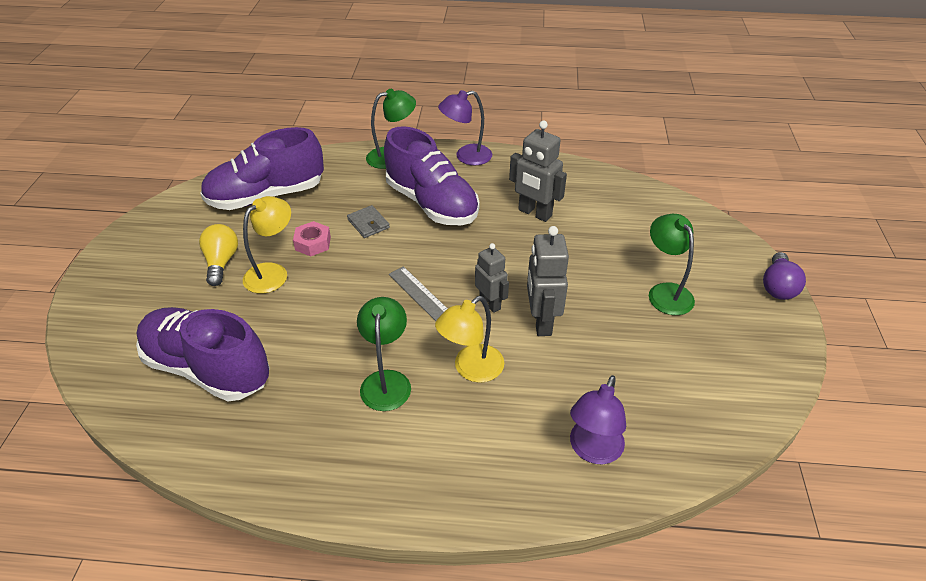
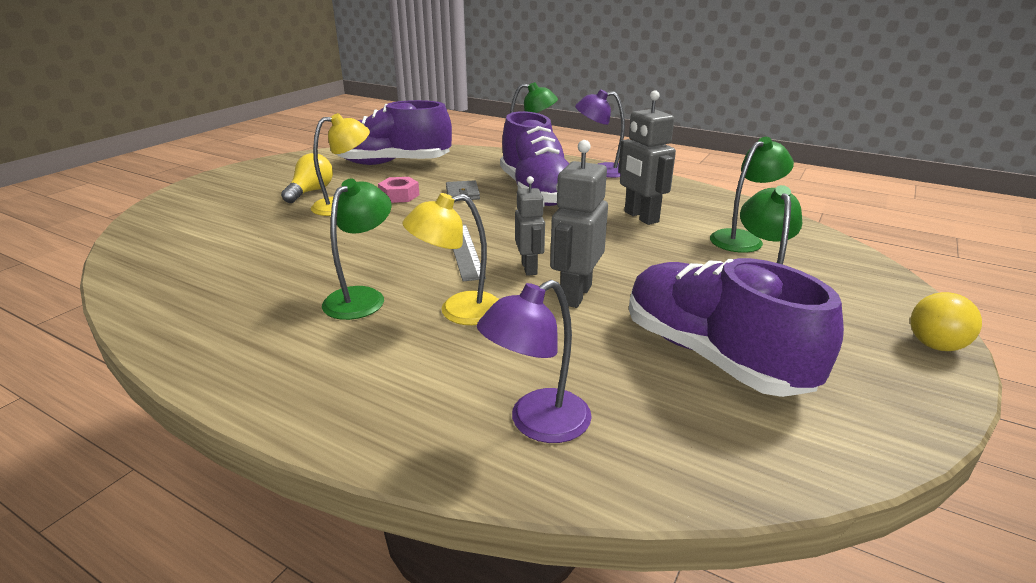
camera: 25 degrees right, 15 degrees down
(208, 368) = (219, 249): purple shoe -> purple shoe (712, 355)
(620, 218) = (743, 238): none -> green lamp
(777, 286) = (938, 339): purple light bulb -> yellow light bulb

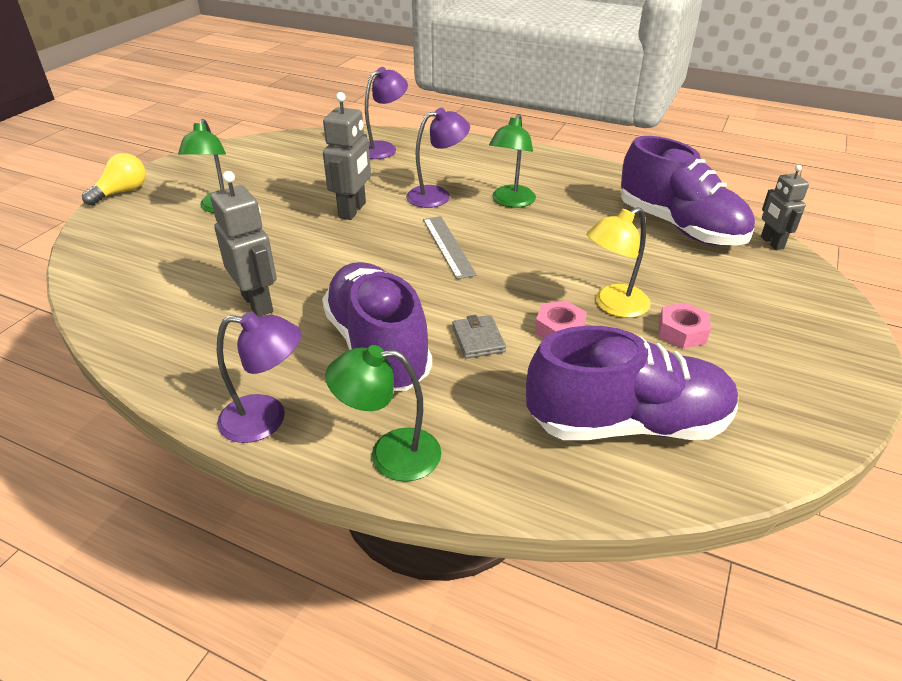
camera: 175 degrees right, 10 degrees up
(311, 192) = (682, 332): yellow light bulb -> pink nut
(458, 311) = (437, 195): yellow lamp -> purple lamp
(529, 268) = (387, 231): grey robot -> grey robot (771, 243)
(712, 355) = (277, 178): purple shoe -> purple shoe (680, 227)
(743, 238) = (168, 275): green lamp -> none

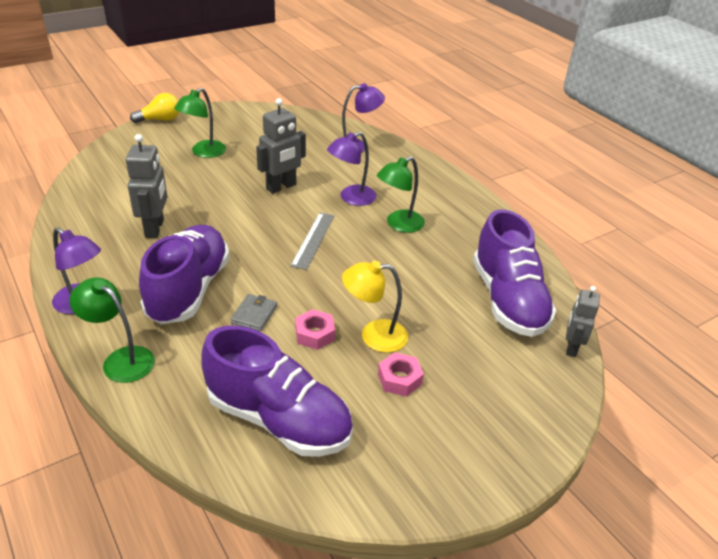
camera: 30 degrees right, 0 degrees up
(437, 195) = (351, 198): purple lamp -> purple lamp turned 135 degrees clockwise

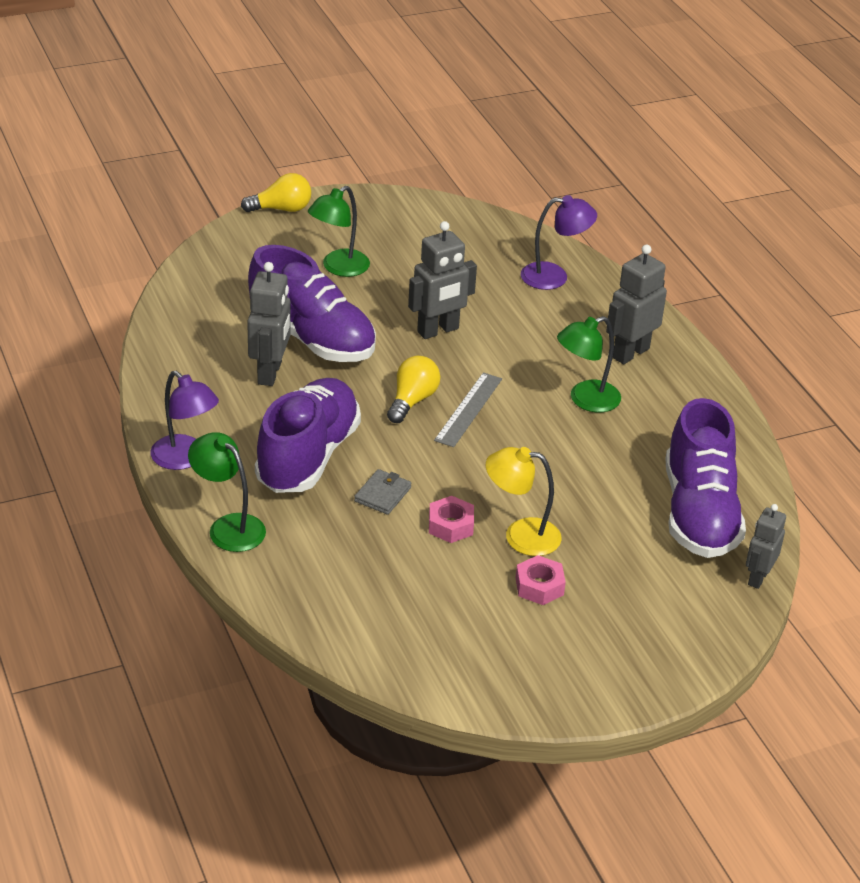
camera: 10 degrees right, 0 degrees up
(269, 238) = (412, 401): none -> yellow light bulb
(279, 419) = (396, 609): purple shoe -> purple shoe (312, 339)
(351, 198) = (530, 356): purple lamp -> none
(422, 190) = (630, 353): none -> grey robot

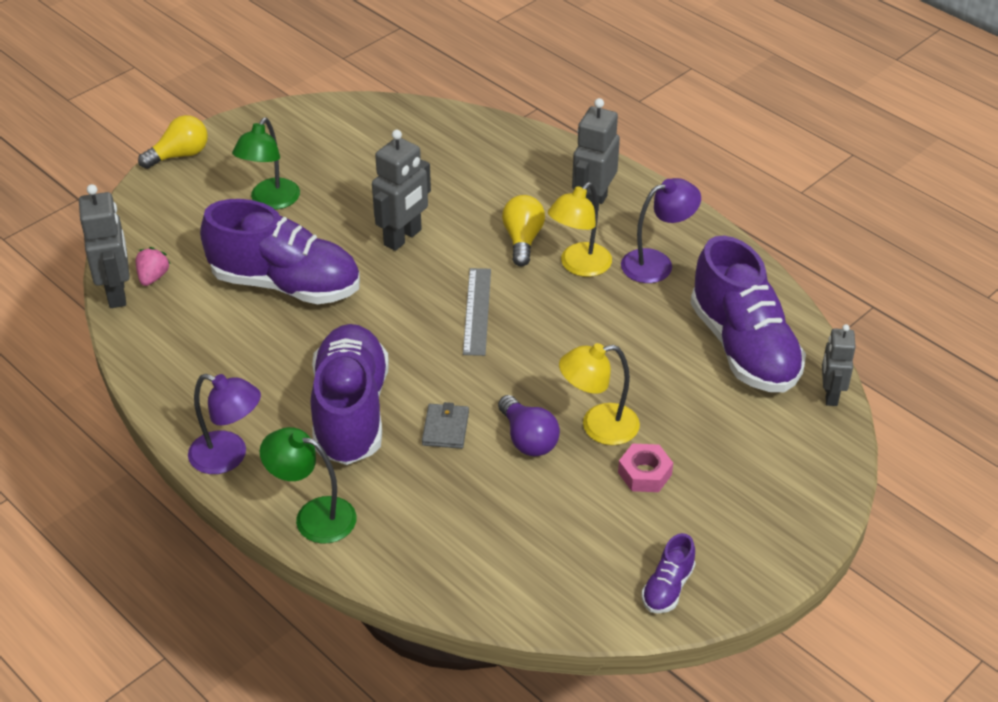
camera: 20 degrees left, 5 degrees up
(203, 300) = (153, 277): none -> pink strawberry
(270, 373) = (264, 334): grey robot -> grey robot (117, 293)
(412, 401) = (419, 319): yellow light bulb -> yellow light bulb (522, 240)
(450, 525) = (528, 439): pink nut -> purple light bulb
(502, 682) = (667, 587): none -> purple shoe
(554, 277) = (480, 149): purple lamp -> purple lamp (657, 263)
(585, 400) = (579, 266): green lamp -> yellow lamp

